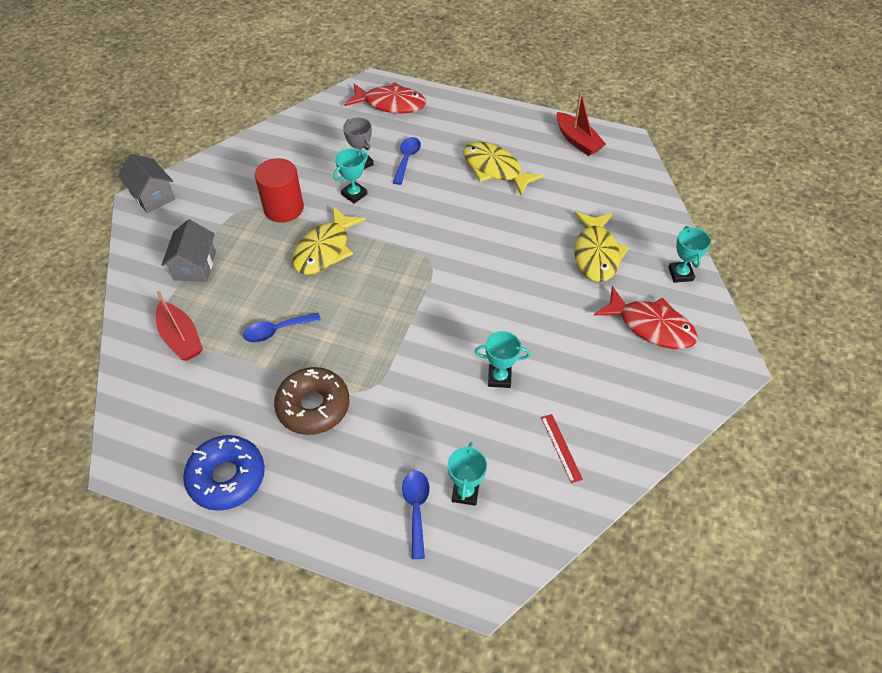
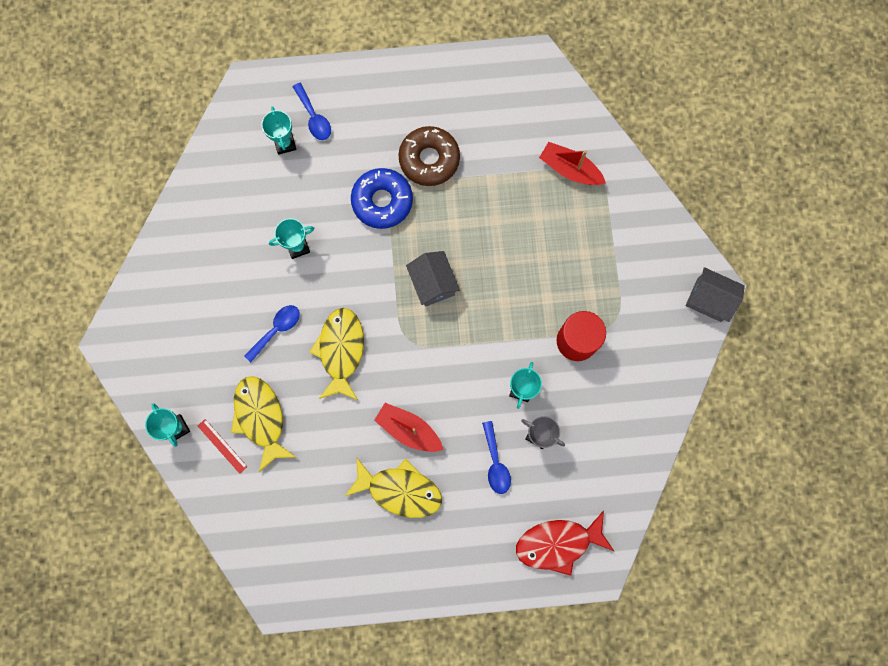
camera: 155 degrees right, 25 degrees up
(195, 266) = (610, 241): grey house -> grey house (433, 283)
(227, 477) = (457, 81): blue donut -> blue donut (382, 201)
(276, 331) = (498, 210): blue spoon -> blue spoon (277, 330)
(325, 249) = (509, 310): yellow fish -> yellow fish (341, 351)
(561, 447) = (228, 208): red ruler -> red ruler (222, 446)
(577, 140) = (330, 577): red boat -> red boat (409, 430)
(651, 326) = (189, 354): red fish -> none

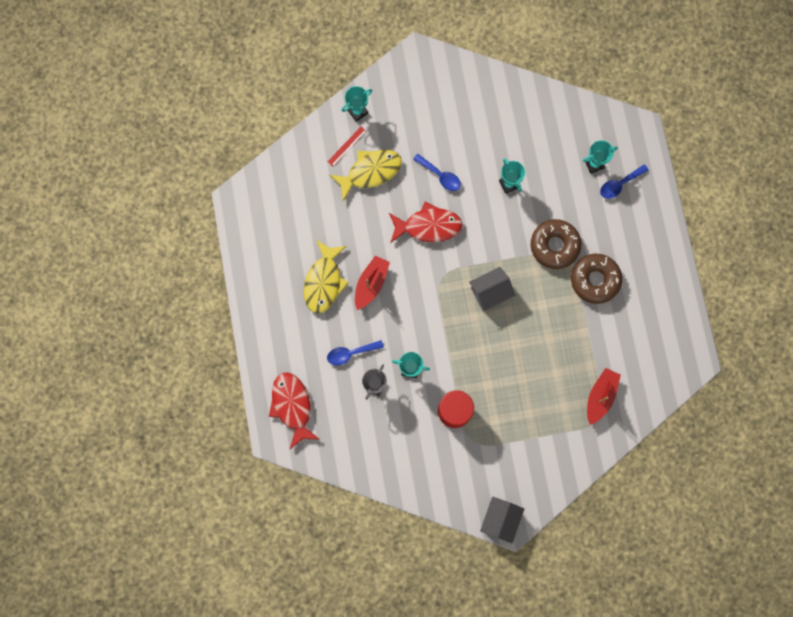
camera: 85 degrees right, 0 degrees up
(341, 351) = (428, 226): yellow fish -> red fish
(382, 201) = (554, 246): blue donut -> brown donut

